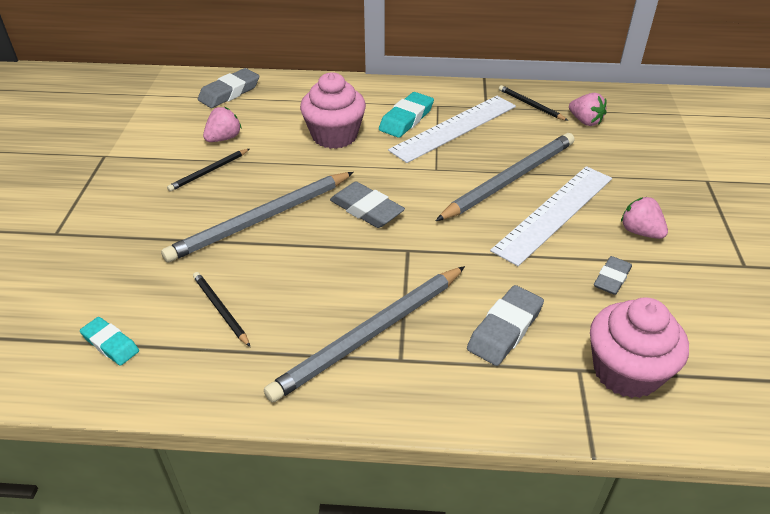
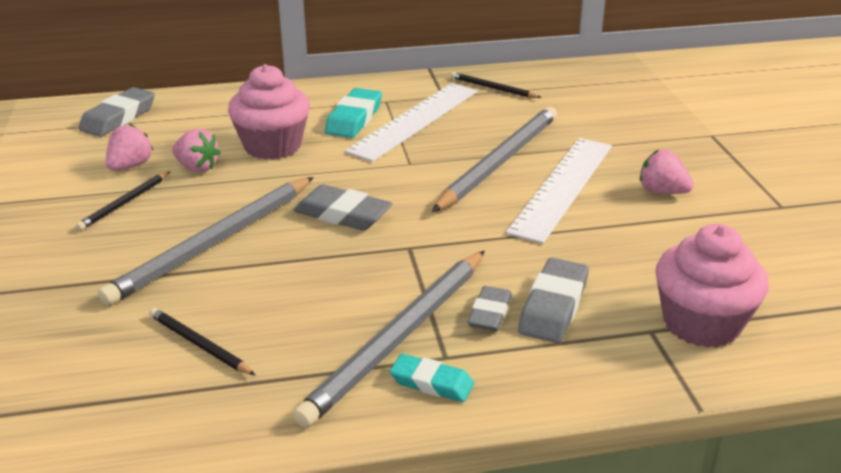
camera: 15 degrees left, 10 degrees down
(110, 344) = (64, 406): turquoise eraser -> turquoise eraser (431, 383)
(585, 121) = (560, 97): pink strawberry -> pink strawberry (197, 168)
(612, 278) = (650, 239): grey eraser -> grey eraser (490, 313)

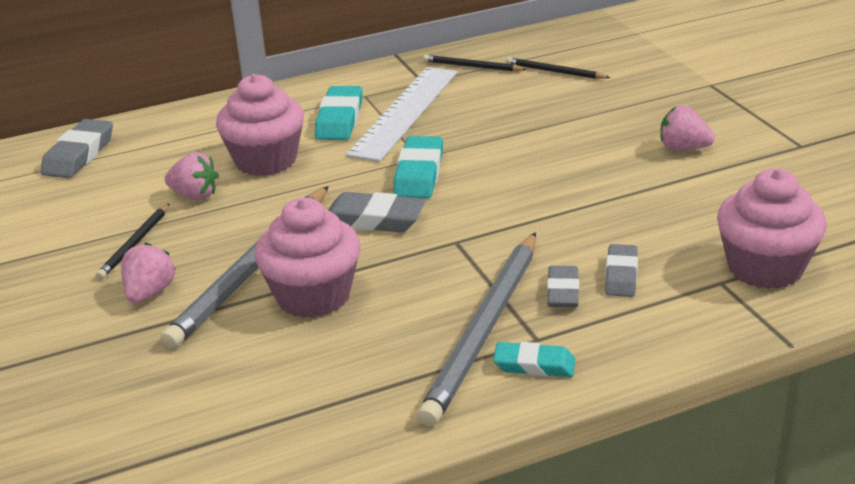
camera: 10 degrees left, 0 degrees up
(130, 166) = (120, 204): pink strawberry -> pink strawberry (149, 293)
(199, 344) = (287, 369): black pencil -> black pencil (555, 72)
(255, 277) = (313, 296): none -> pink cupcake
(402, 178) = (419, 174): none -> turquoise eraser
(499, 162) = (510, 142): grey pencil -> none
(553, 306) = (621, 275): grey eraser -> grey eraser, size x0.66
(562, 187) = (584, 159): white ruler -> none

